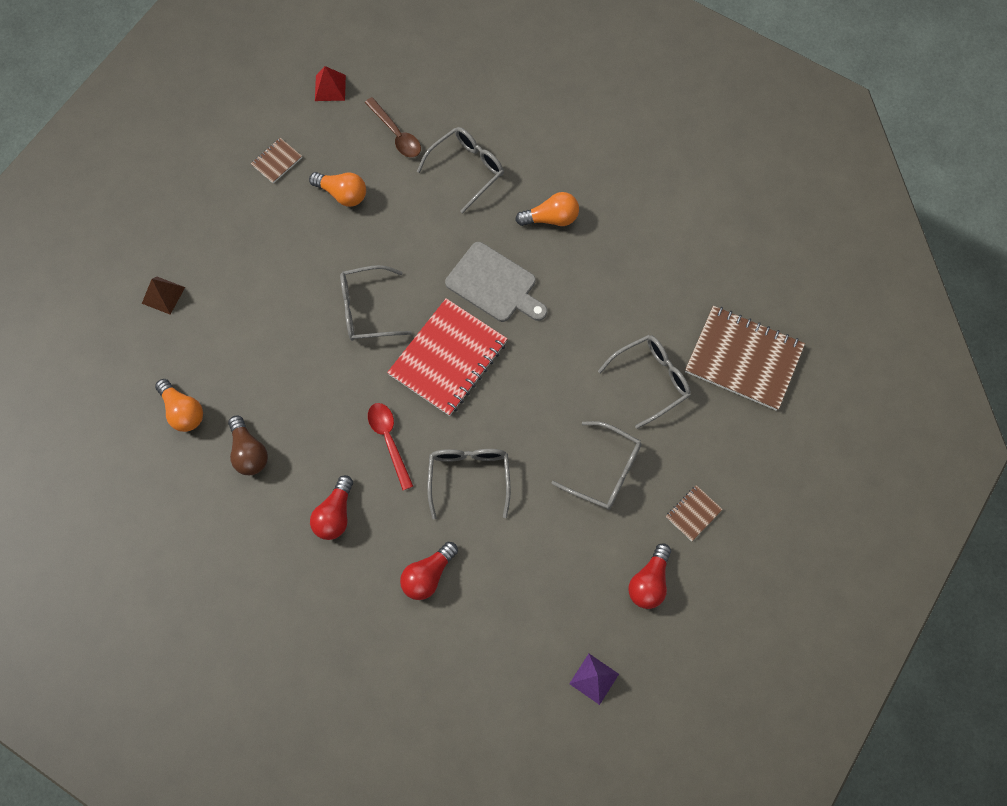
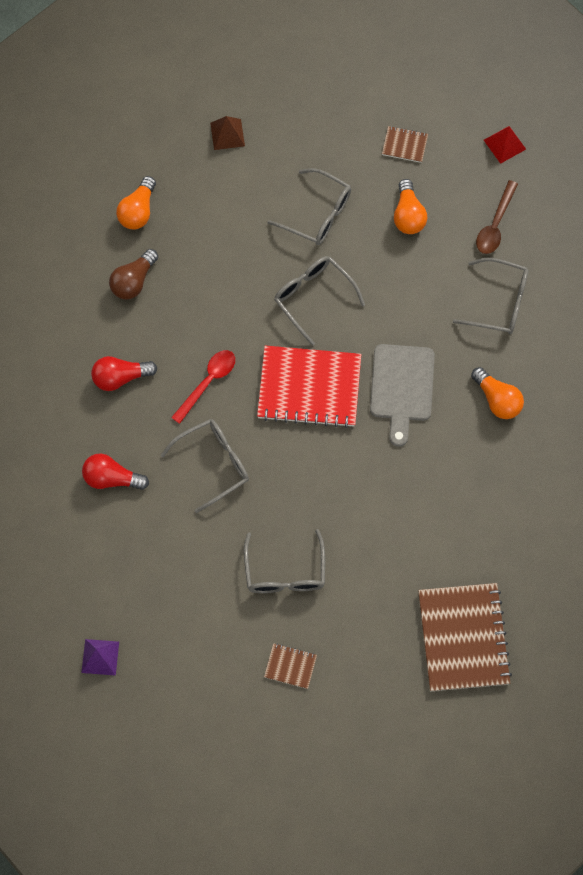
camera: 60 degrees right, 0 degrees up
(649, 582) = (208, 660): red light bulb -> none
(651, 380) = (393, 567): grey glasses -> grey glasses (318, 214)

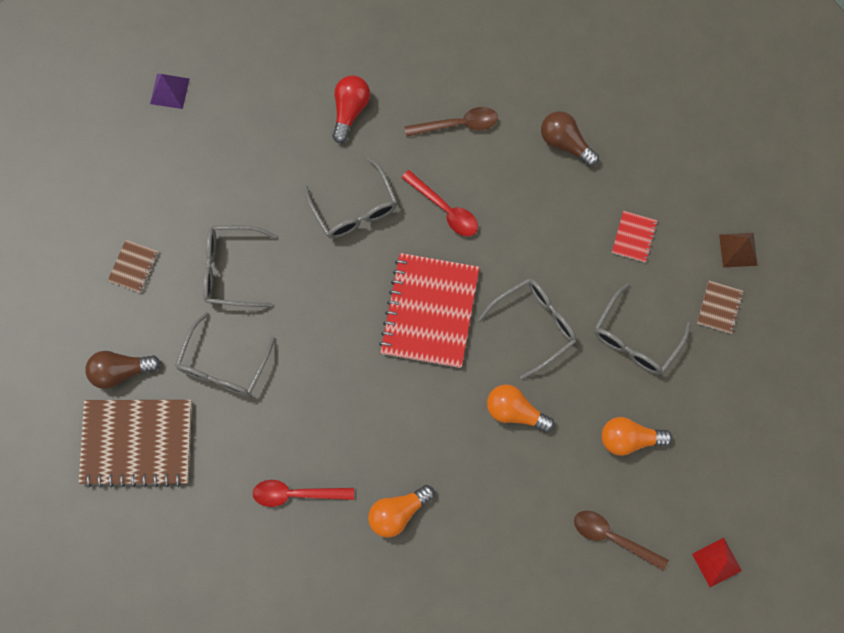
camera: 95 degrees right, 5 degrees up
(121, 377) = (458, 124): red light bulb -> brown spoon
(138, 211) = (647, 152): orange light bulb -> orange light bulb (515, 411)
(222, 219) = (634, 237): none -> red notebook
(396, 663) = (121, 371): none -> brown light bulb
(401, 387) = (422, 409): grey cutting board -> none
(404, 145) = (719, 444): brown notebook -> brown notebook (719, 307)
(492, 488) = (296, 494): none -> red spoon
(499, 302) = (514, 530): grey glasses -> grey glasses (223, 365)

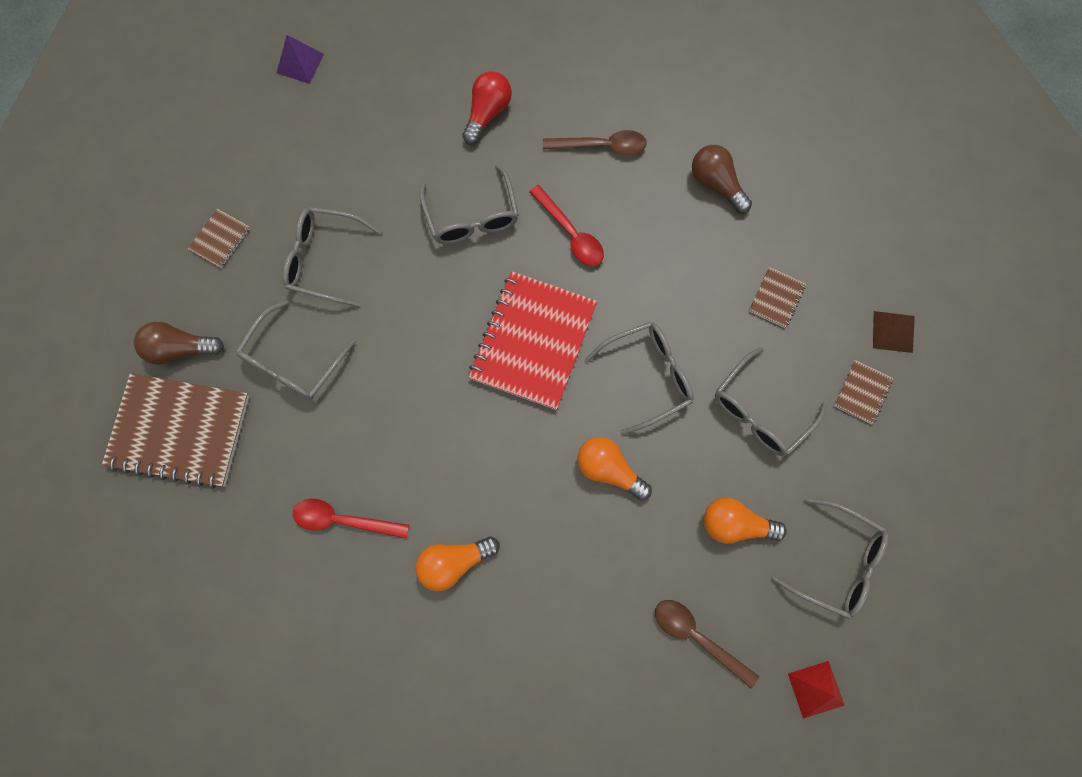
camera: 10 degrees right, 0 degrees up
(634, 237) = (776, 298): red notebook -> brown notebook
(718, 455) = (836, 562): none -> grey glasses

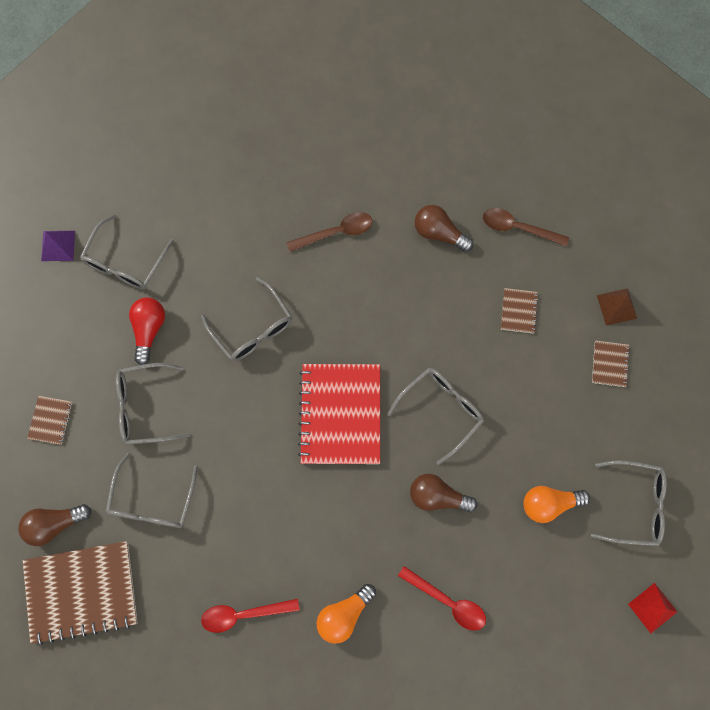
camera: 20 degrees left, 0 degrees up
(487, 113) = (232, 236): red light bulb -> red light bulb (149, 330)
(570, 233) = (337, 314): red spoon -> red spoon (448, 601)
(609, 470) = (437, 496): orange light bulb -> brown light bulb
(697, 637) = (551, 602): brown spoon -> brown spoon (518, 228)
(760, 411) = (537, 407): grey glasses -> grey glasses (125, 262)

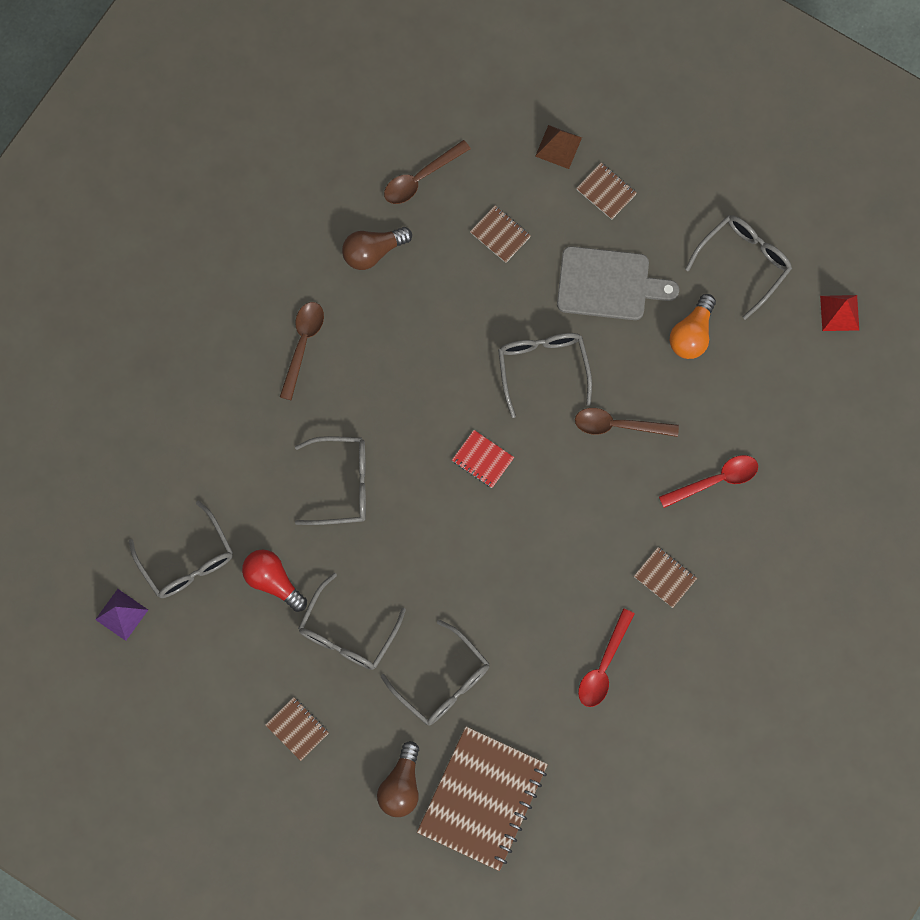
camera: 55 degrees left, 0 degrees up
(340, 414) = (482, 459): red notebook -> red notebook, size x0.44
(344, 614) = (665, 578): orange light bulb -> brown notebook
(437, 496) = (618, 425): brown light bulb -> brown spoon
(540, 414) = (608, 284): none -> grey cutting board

